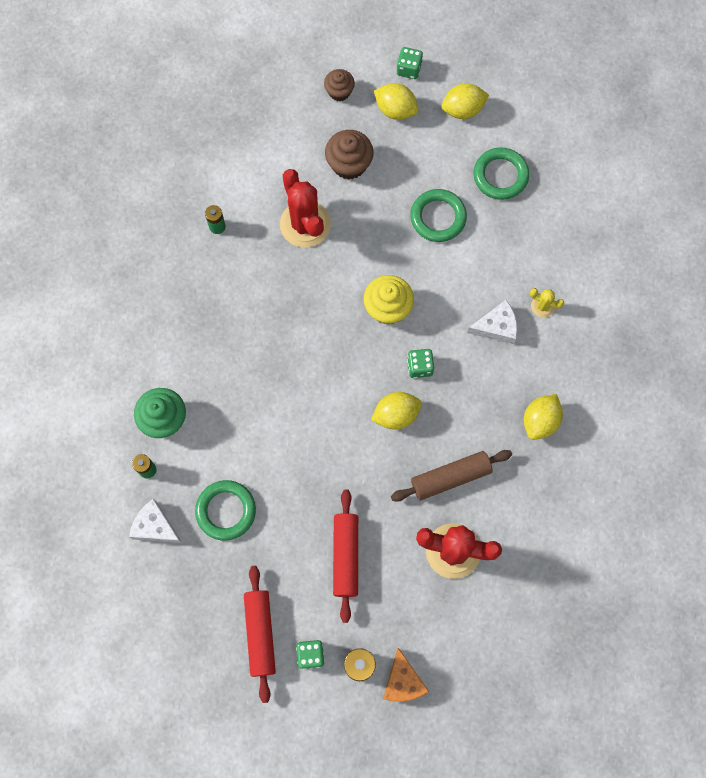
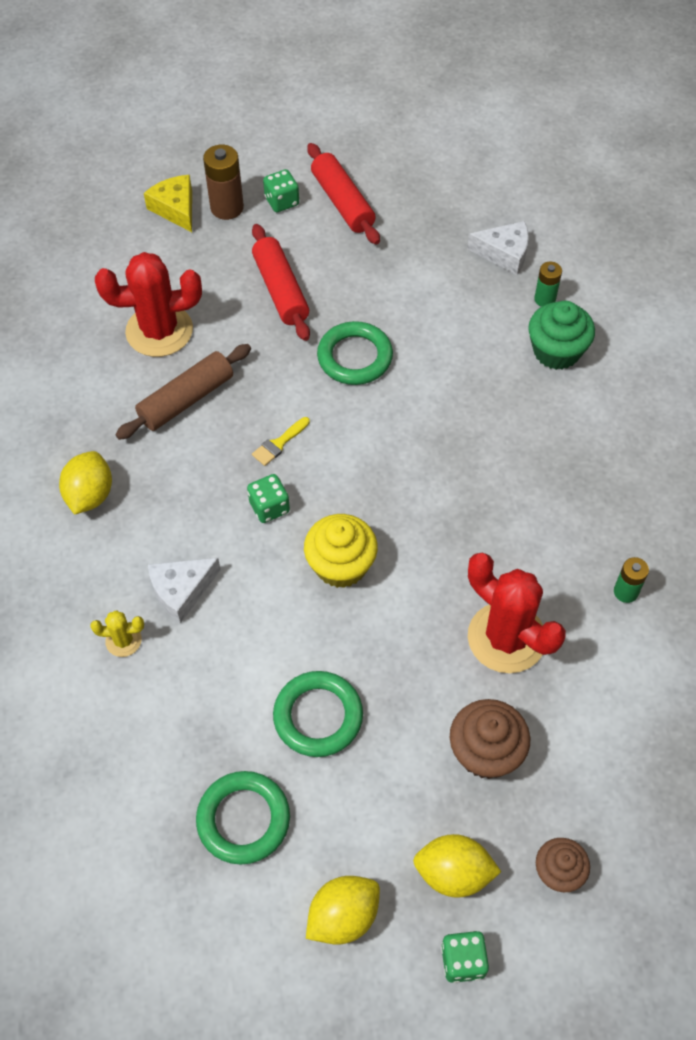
camera: 160 degrees right, 15 degrees down
(226, 511) = (435, 289): green ring -> green ring (355, 357)
(396, 415) = (279, 443): yellow lemon -> yellow brush
(403, 682) = (175, 208): orange cheese -> yellow cheese

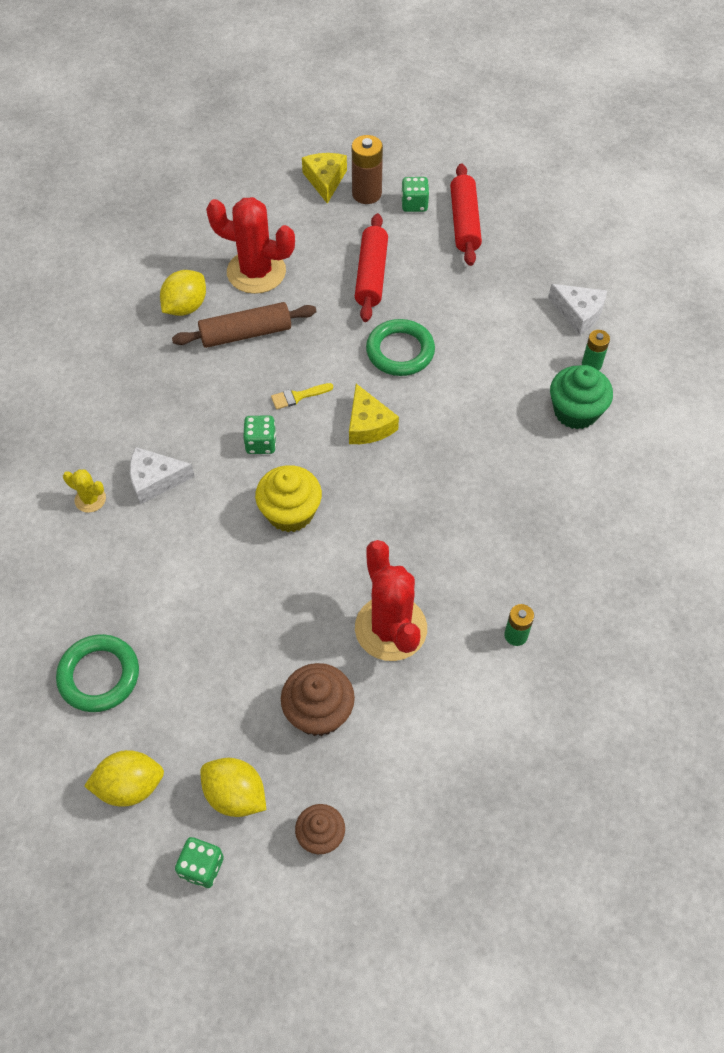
camera: 25 degrees right, 0 degrees up
(90, 495) = (130, 378): yellow lemon -> yellow lemon (185, 307)
(318, 716) = (202, 623): green ring -> none
(367, 444) = (368, 425): none -> yellow cheese

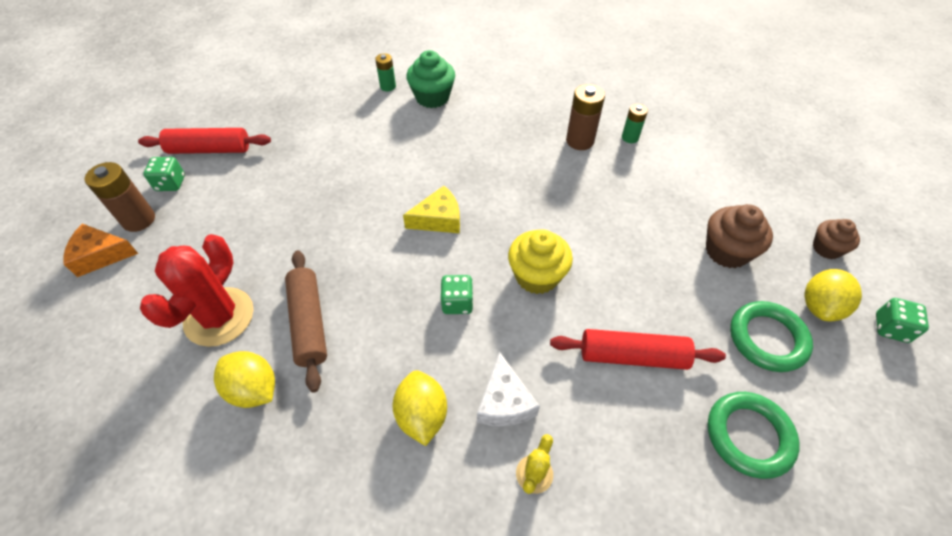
camera: 90 degrees left, 5 degrees down
(130, 786) = (848, 393): yellow lemon -> yellow lemon (422, 415)
(298, 396) = (400, 273): yellow brush -> none
(325, 180) = (101, 255): yellow cheese -> orange cheese
(371, 275) = (255, 216): red rolling pin -> red rolling pin (632, 356)
(390, 628) = (640, 206): red cactus -> none
(400, 351) = (356, 196): green ring -> green ring (767, 339)
(504, 573) = (580, 141): none -> brown battery
(578, 313) = (335, 89): white cheese -> none

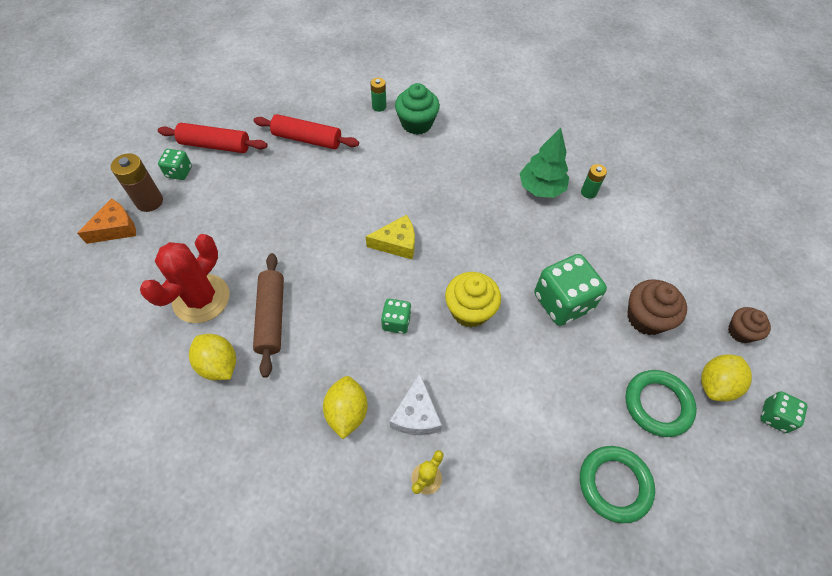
camera: 10 degrees right, 5 degrees up
(101, 255) = (116, 228): orange cheese -> orange cheese turned 135 degrees clockwise
(580, 141) = (541, 188): brown battery -> green tree
(632, 356) = (534, 397): red rolling pin -> red rolling pin (307, 139)
(635, 250) = (562, 302): none -> green dice

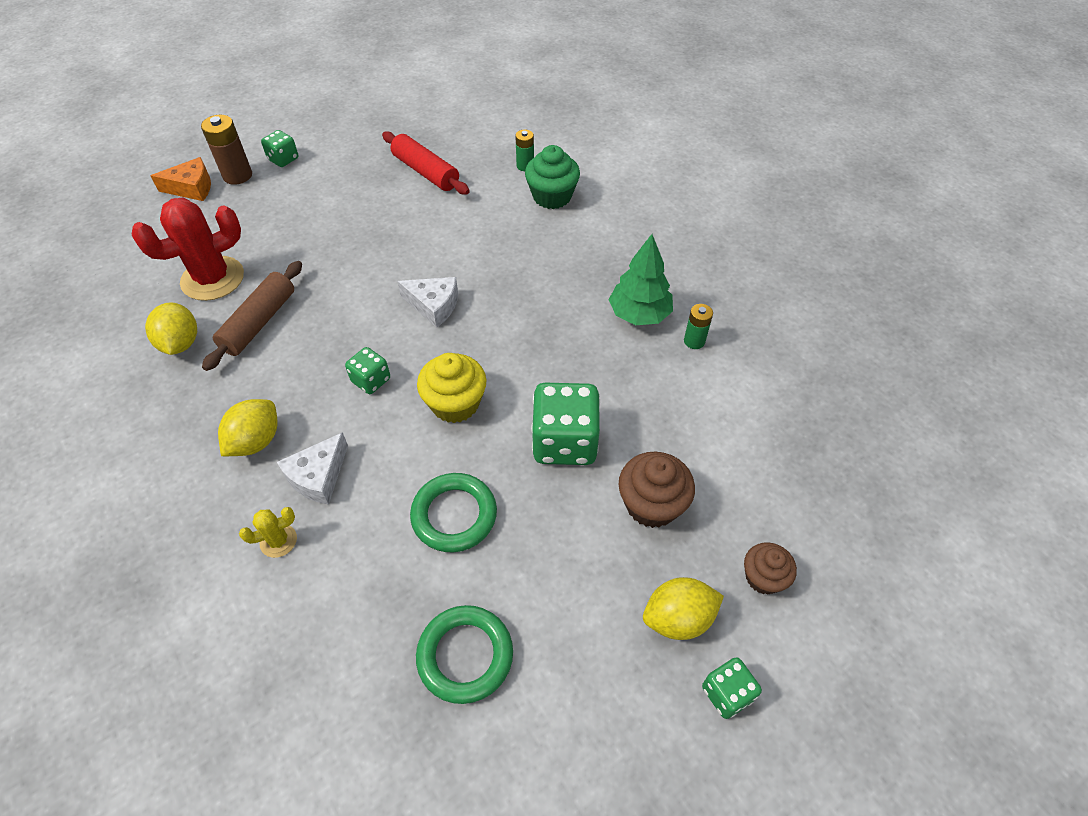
camera: 30 degrees right, 5 degrees down
(215, 145) = (334, 147): red rolling pin -> none
(397, 243) = (434, 305): yellow cheese -> white cheese
(657, 404) = (586, 602): green ring -> green ring (454, 515)

